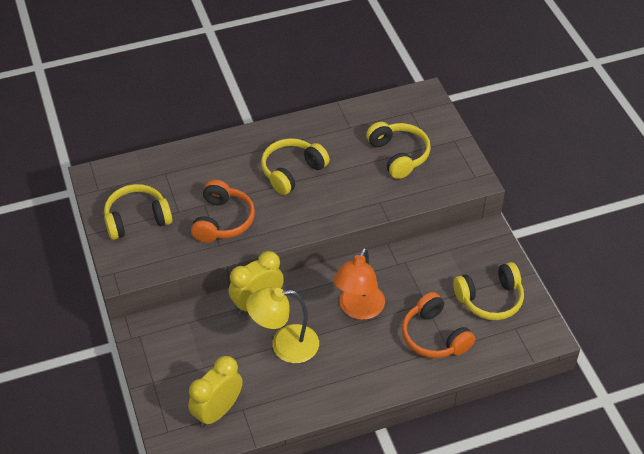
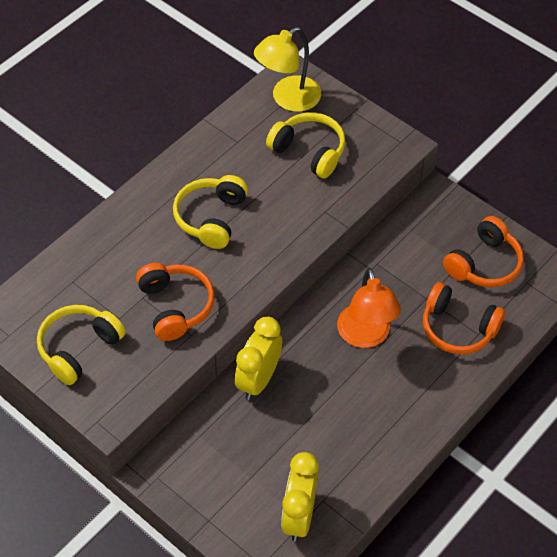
camera: 30 degrees left, 5 degrees up
(284, 345) = (318, 411): yellow lamp -> yellow lamp (288, 99)
(490, 299) = (484, 264): yellow headphones -> orange headphones

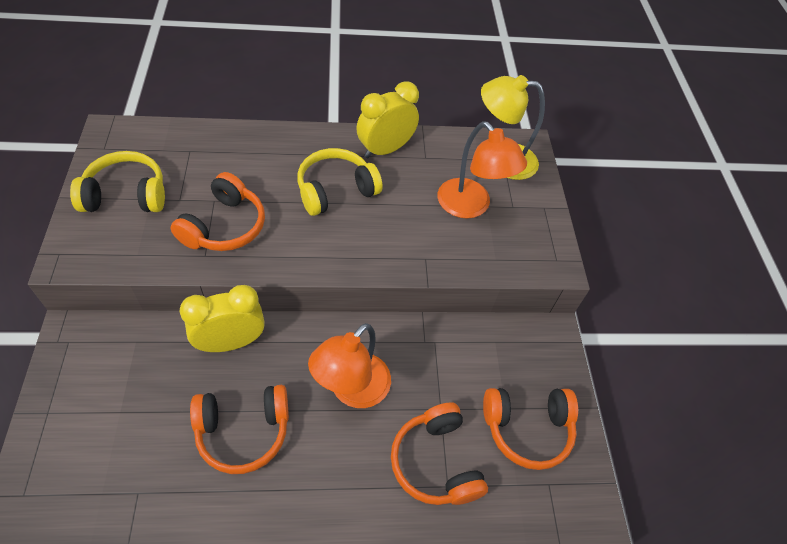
camera: 40 degrees right, 0 degrees up
(299, 516) = (104, 485): yellow clock -> yellow clock (385, 150)
(309, 151) = (470, 206): yellow headphones -> orange lamp
(336, 416) = (243, 431): none -> orange headphones

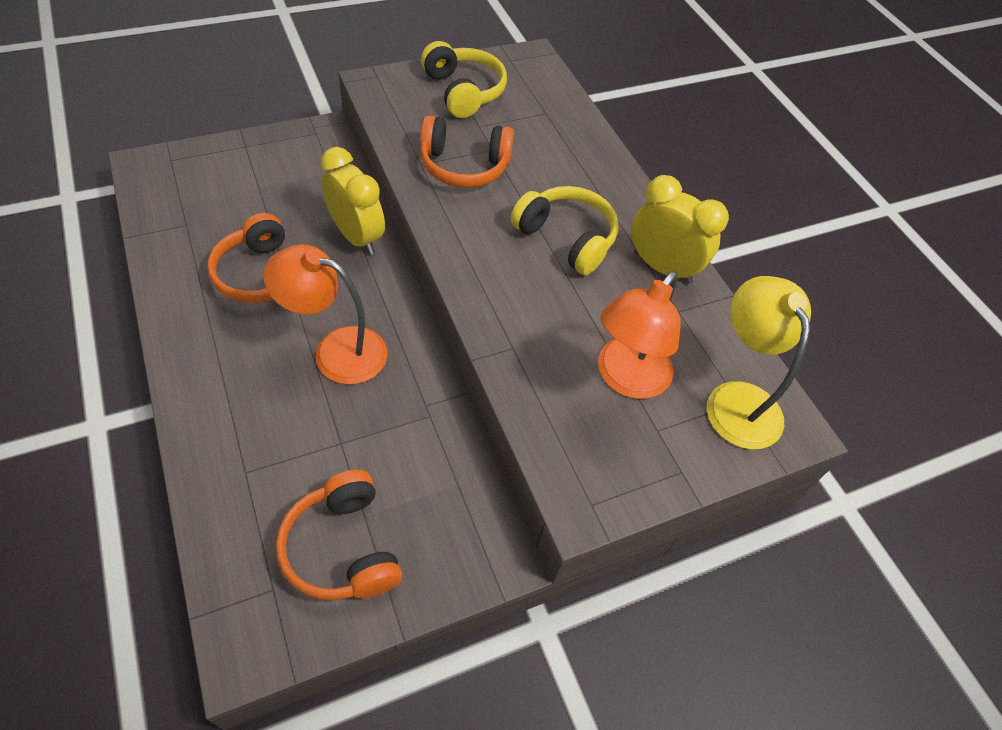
camera: 70 degrees right, 0 degrees up
(435, 462) = (271, 453): orange headphones -> none

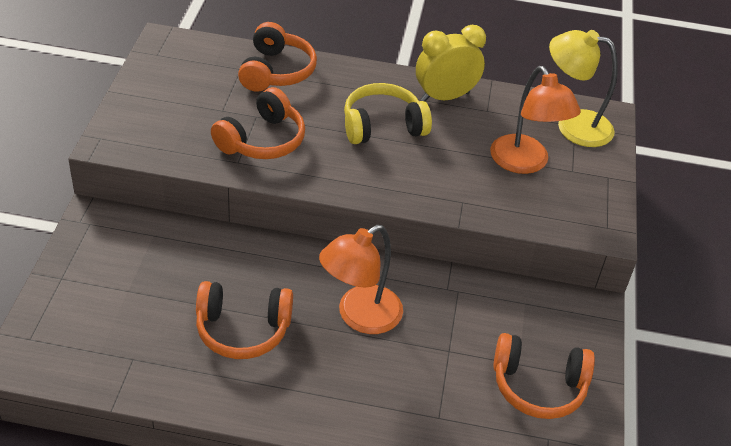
camera: 55 degrees left, 10 degrees down
(356, 237) = (246, 253): yellow clock -> none
(464, 91) = (172, 98): yellow headphones -> none
(567, 135) = (276, 71): none -> orange headphones

